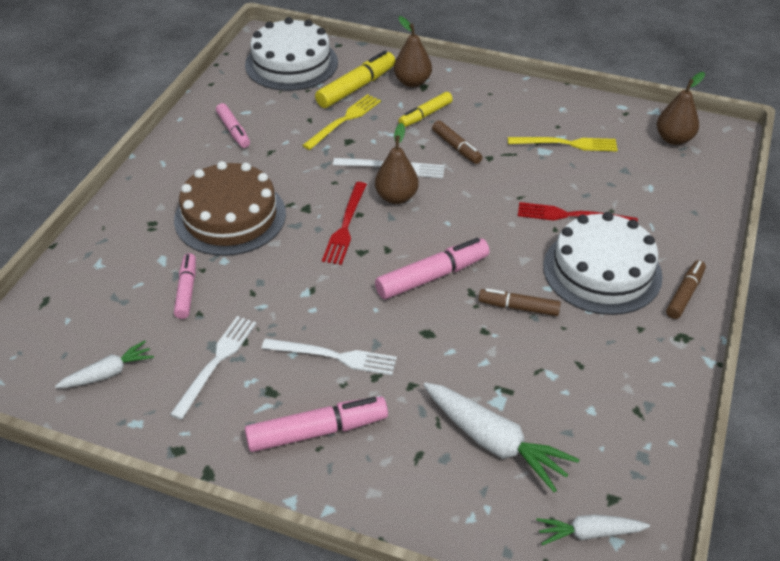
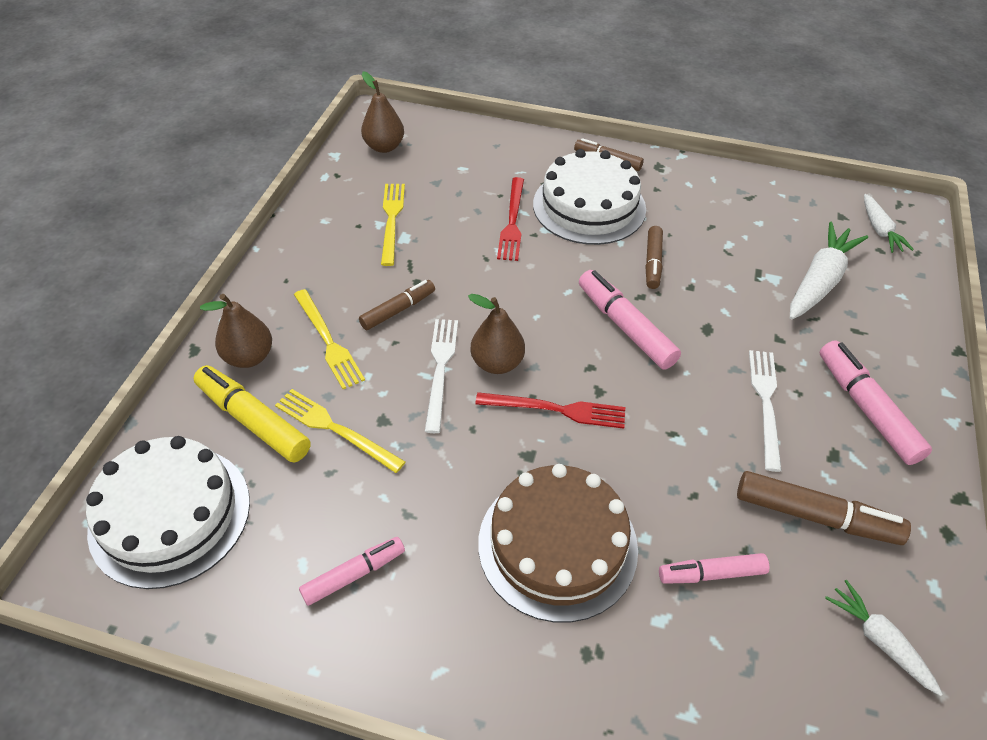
camera: 95 degrees left, 5 degrees up
(216, 362) = (815, 516): white fork -> brown marker
(425, 115) = (328, 341): yellow marker -> yellow fork

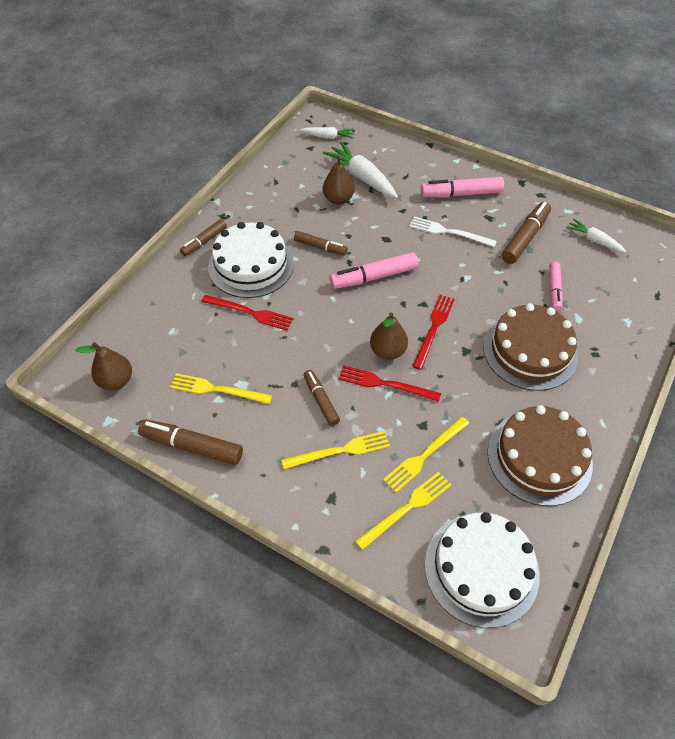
camera: 75 degrees left, 5 degrees up
(249, 357) = (342, 508): brown pear -> brown pear (338, 199)
(253, 420) = (406, 508): yellow marker -> yellow fork
(314, 218) = (192, 446): none -> brown marker
(354, 574) = (539, 457): pink marker -> brown cake
(440, 369) = (385, 384): white fork -> red fork
(879, 640) = (594, 240): white carrot -> white carrot turned 60 degrees clockwise

